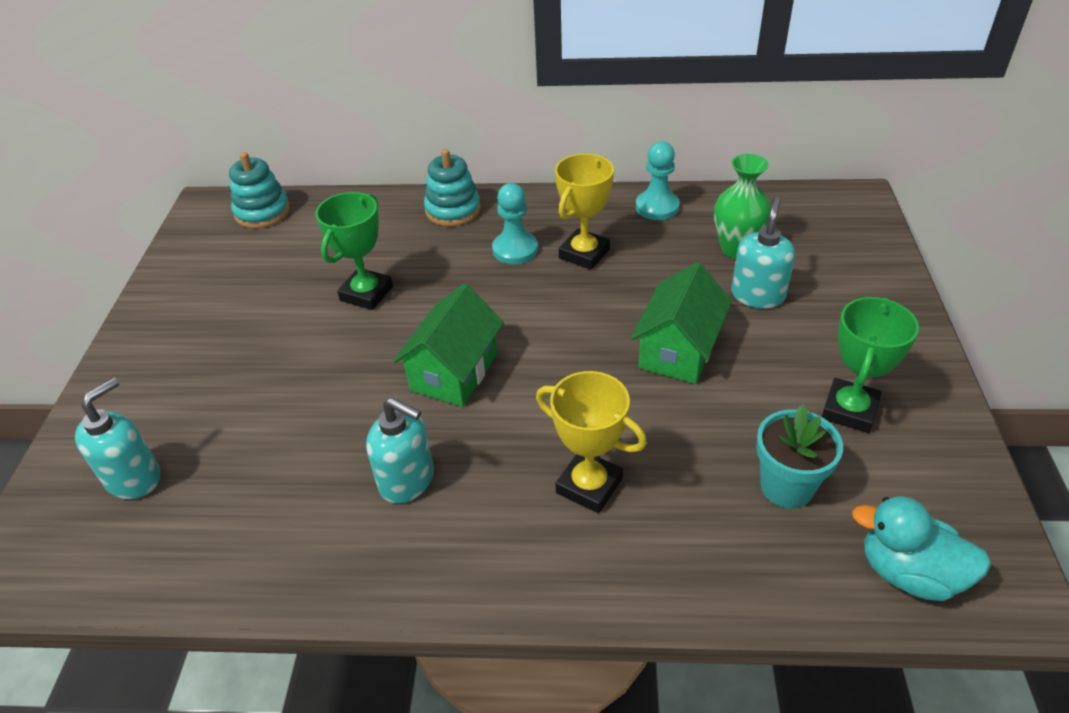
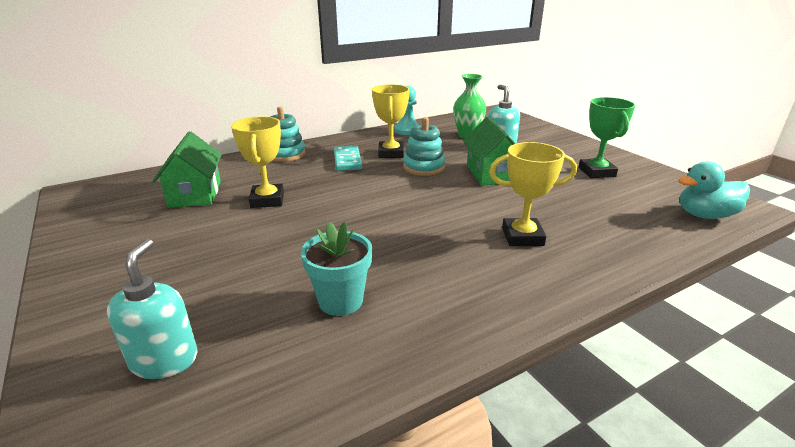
camera: 35 degrees left, 15 degrees down
(262, 212) = (134, 184): turquoise stacking toy -> turquoise stacking toy (424, 167)
(366, 293) = (267, 200): green trophy -> yellow trophy
(407, 480) = (410, 274): turquoise soap dispenser -> none
(454, 372) = (375, 216): green house -> green house (195, 194)
(515, 249) = (347, 160): turquoise pawn -> turquoise domino
(786, 487) = (613, 204): turquoise flower pot -> turquoise flower pot (340, 301)

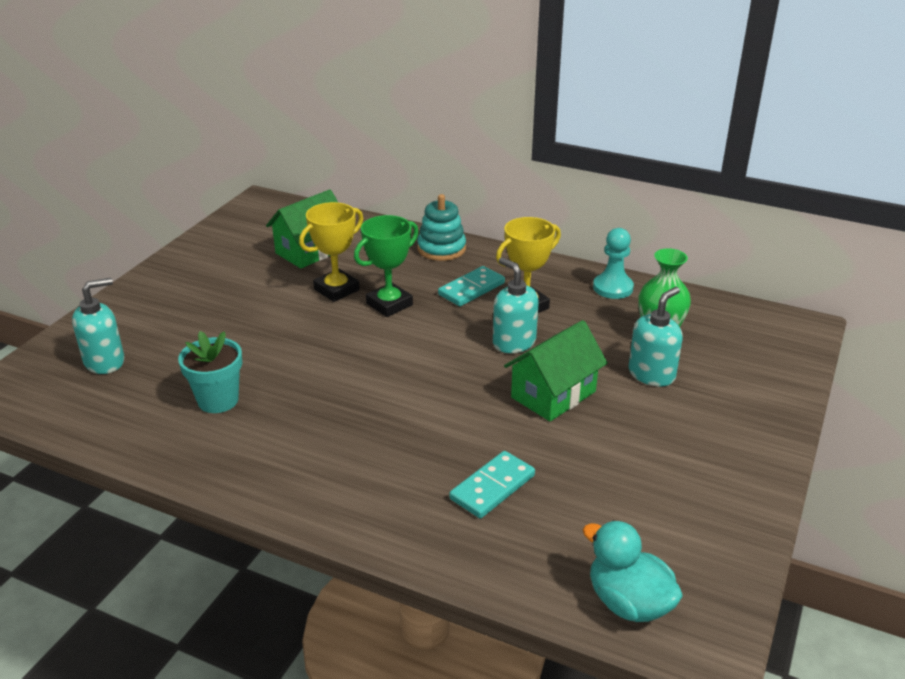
camera: 55 degrees right, 5 degrees up
(424, 167) = (514, 342): turquoise stacking toy -> turquoise soap dispenser
(522, 237) = (415, 463): yellow trophy -> none
(571, 219) = (492, 487): none -> turquoise domino
(596, 172) = (667, 478): green trophy -> green trophy (389, 304)

